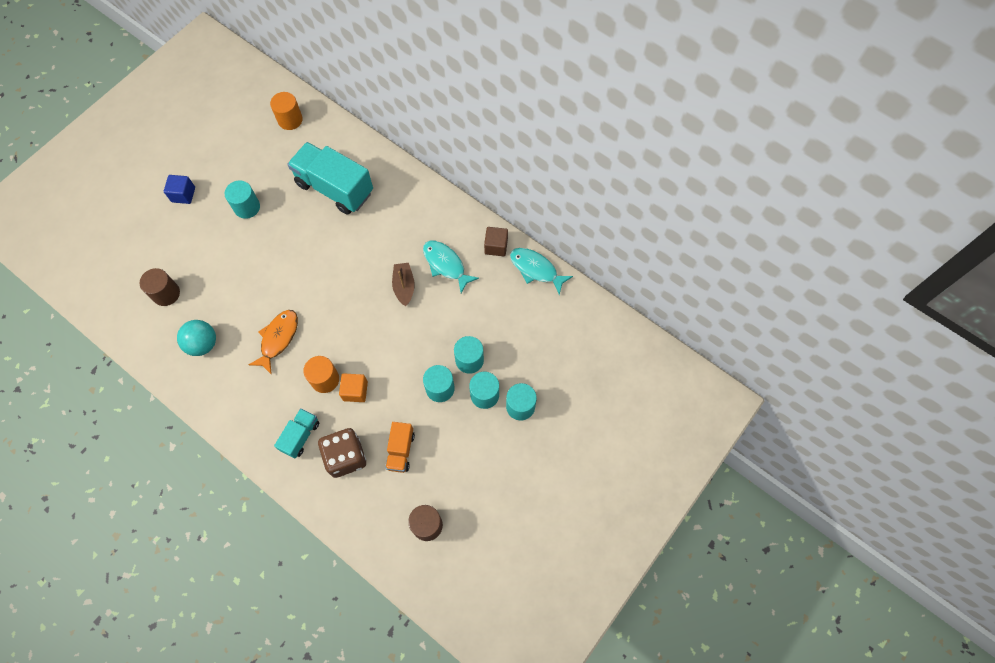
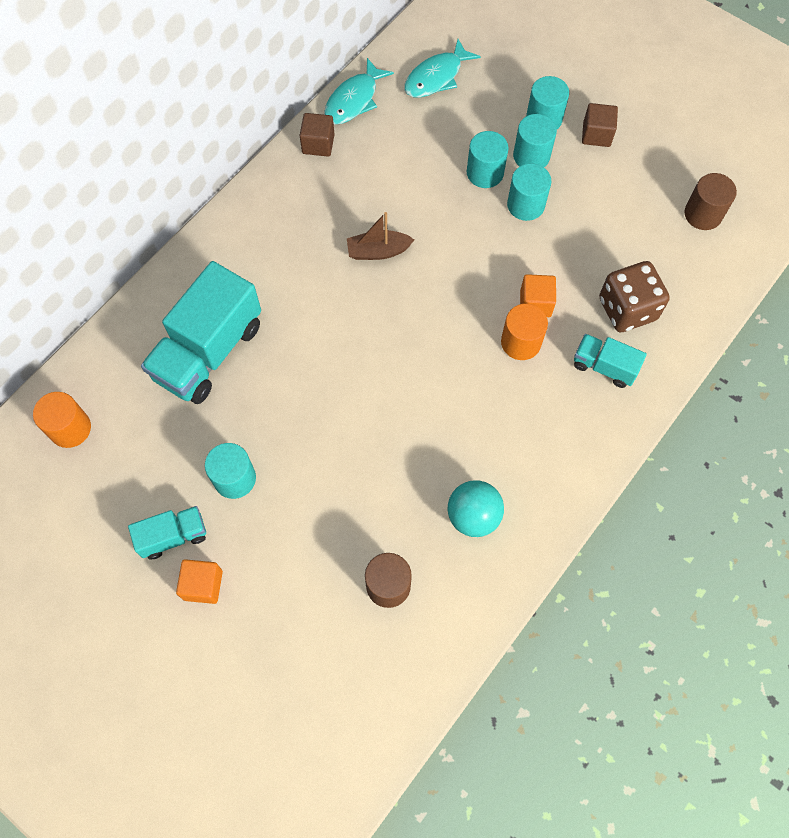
camera: 90 degrees left, 0 degrees up
(183, 194) = (203, 585): blue cube -> orange cube
(215, 177) = (173, 536): none -> turquoise truck
(278, 339) = (461, 409): orange fish -> none
(401, 450) = (612, 246): orange truck -> none
(446, 264) = (344, 202): turquoise fish -> turquoise fish (436, 77)
(505, 446) = (596, 134): none -> brown cube

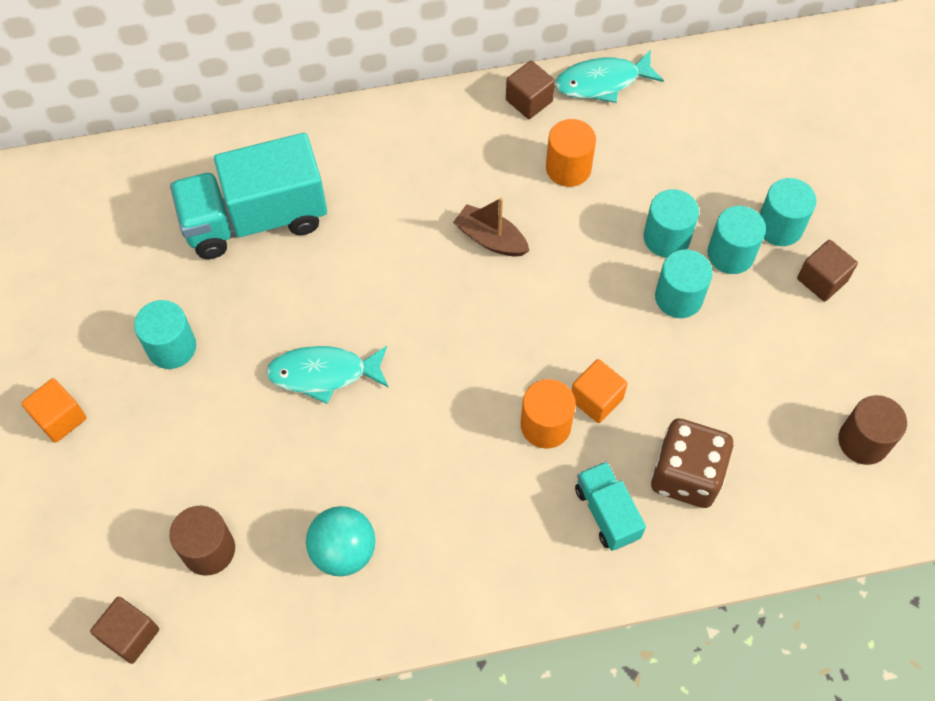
camera: 40 degrees right, 5 degrees down
(70, 428) = (84, 200): orange cylinder -> orange cylinder (568, 168)
(173, 536) = (76, 357): turquoise truck -> none
(390, 680) = (130, 635): none -> brown cube
(436, 77) = (705, 113): turquoise fish -> turquoise fish (323, 374)

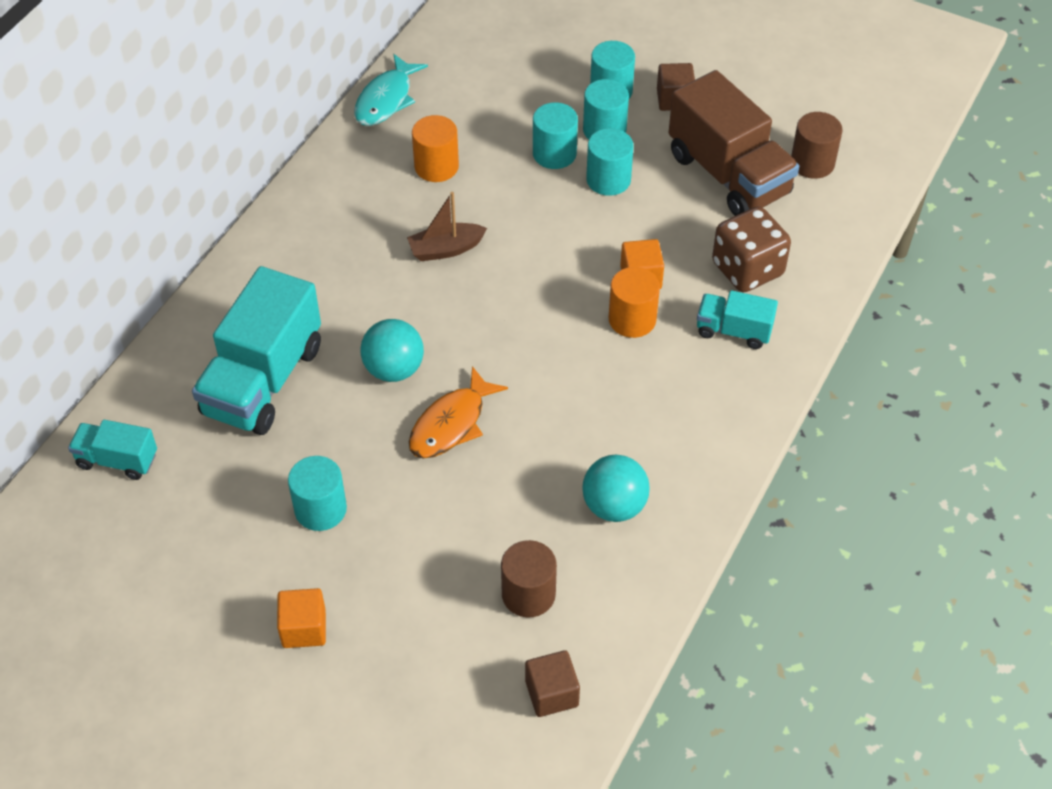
camera: 50 degrees left, 10 degrees down
(110, 188) = (117, 460): none -> turquoise truck
(323, 374) = (451, 424): turquoise fish -> orange fish
(341, 295) = (394, 369): none -> turquoise ball
(529, 101) = (352, 149): brown cube -> none
(779, 384) = (728, 174): none -> brown truck

